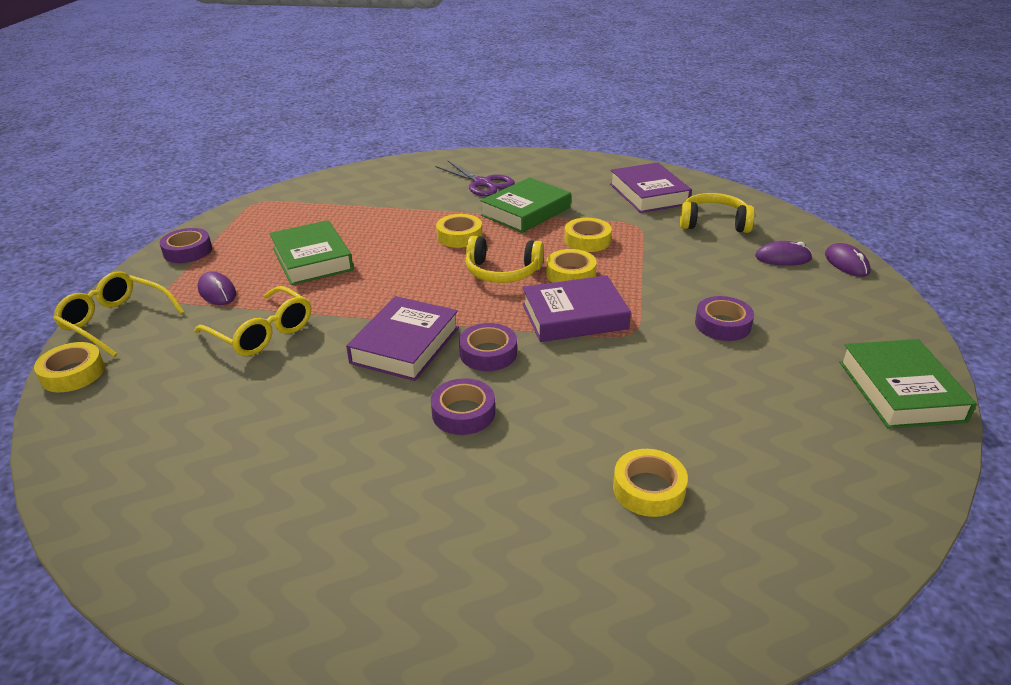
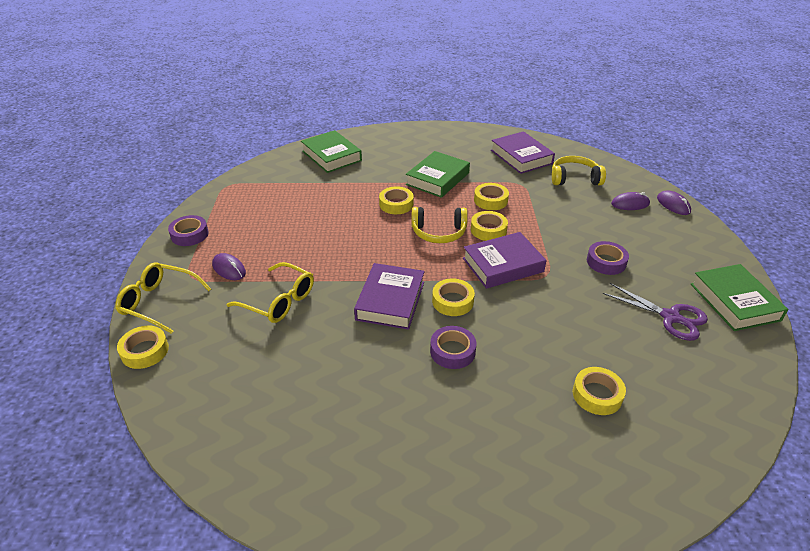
camera: 10 degrees left, 5 degrees up
(312, 259) = (291, 233): green book -> green book (331, 156)
(482, 183) = (396, 156): purple scissors -> purple scissors (670, 317)
(488, 353) = (452, 301): purple tape -> yellow tape

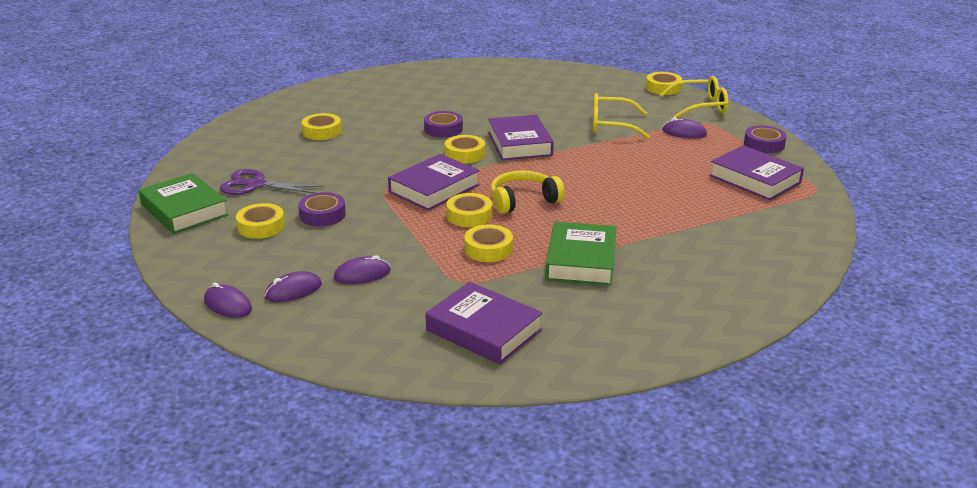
camera: 155 degrees right, 10 degrees down
(252, 205) = (754, 179): none -> purple book
(331, 156) = (761, 256): green book -> none
(396, 204) = (600, 217): yellow tape -> yellow tape (261, 226)
(574, 178) = (383, 311): yellow headphones -> none
(582, 204) = (362, 274): none -> purple mouse

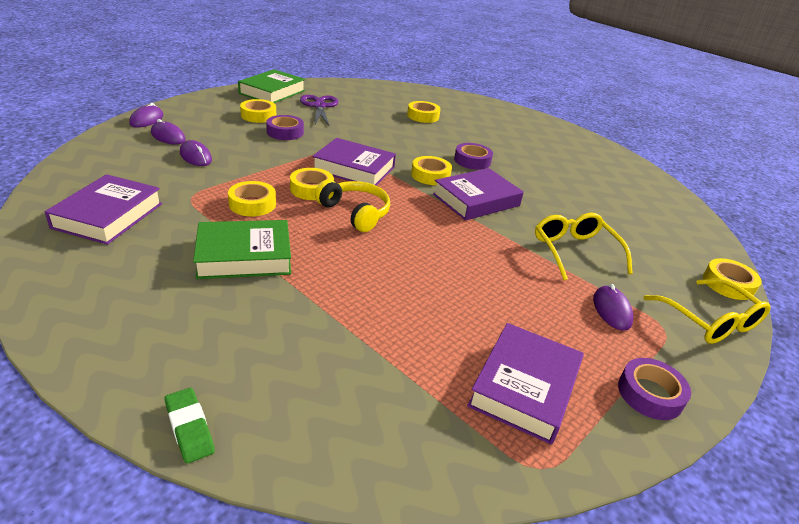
camera: 65 degrees right, 5 degrees up
(782, 295) = (189, 428): none -> green eraser

